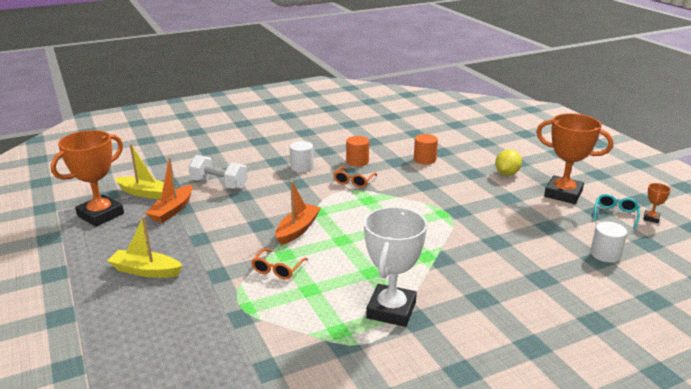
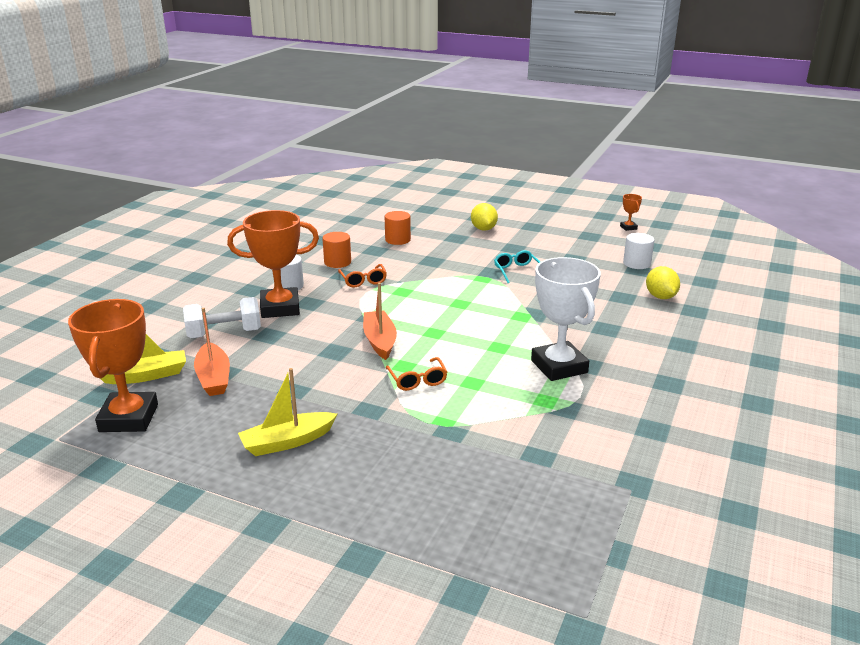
camera: 40 degrees left, 0 degrees up
(563, 194) = (547, 230): orange trophy -> orange trophy (280, 308)
(580, 294) = (660, 297): none -> yellow lemon
(615, 215) = (603, 233): turquoise glasses -> turquoise glasses (517, 271)

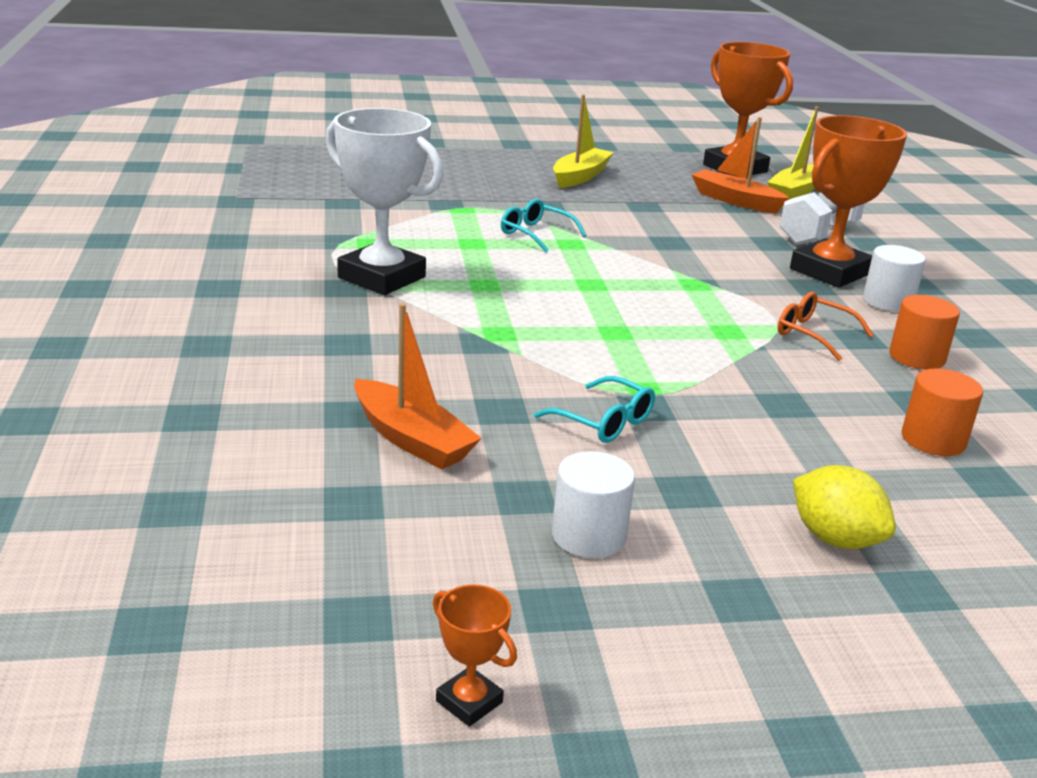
camera: 145 degrees right, 0 degrees up
(380, 341) = (640, 261): orange boat -> orange boat (412, 439)
(417, 380) = (535, 234): orange glasses -> turquoise glasses
(636, 263) = (364, 523): white cylinder -> white cylinder (588, 536)
(660, 297) = (271, 432): yellow lemon -> none

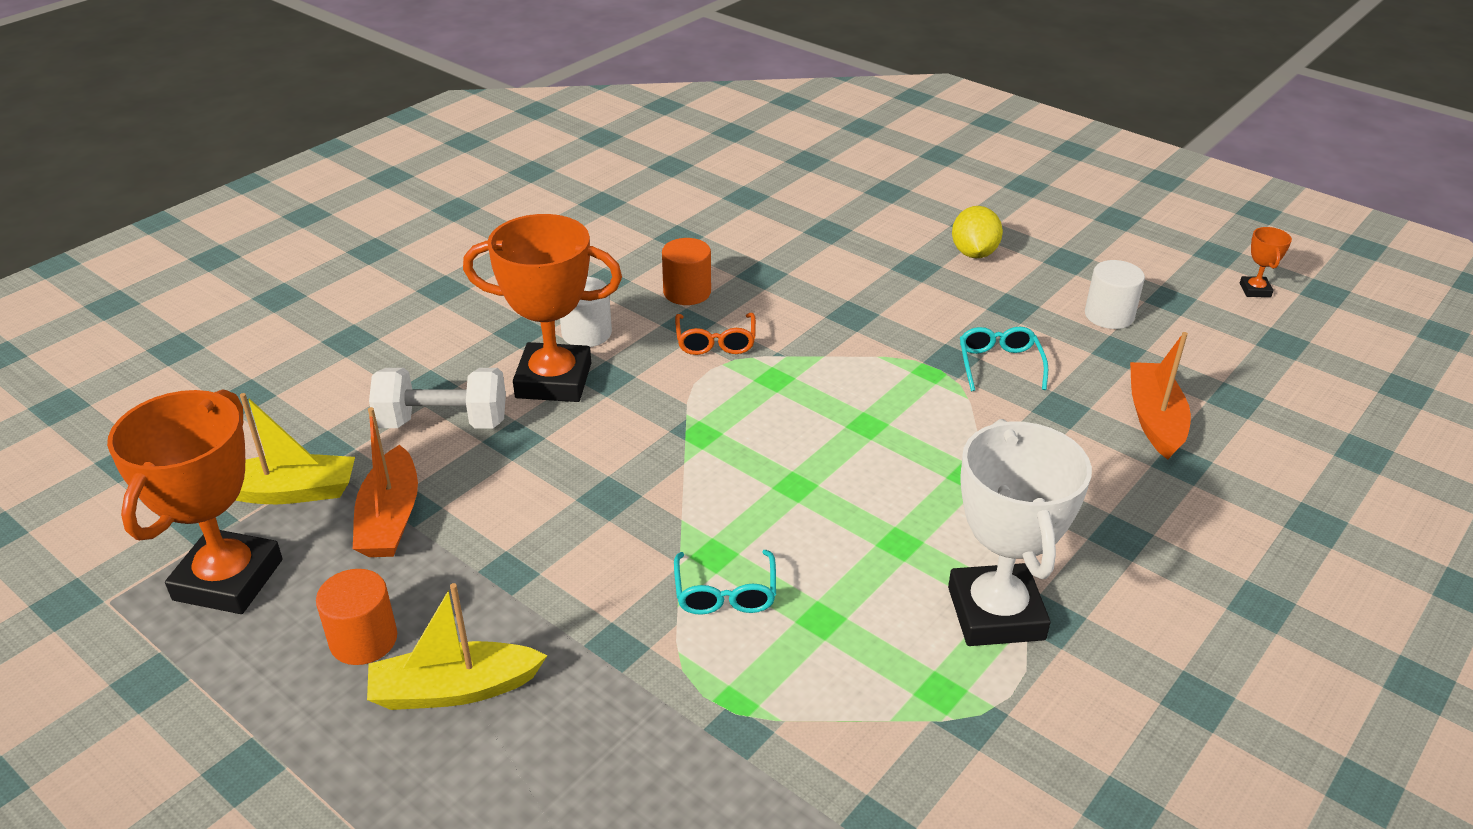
camera: 130 degrees left, 10 degrees up
(933, 440) = (809, 256): orange cylinder -> orange cylinder (363, 640)

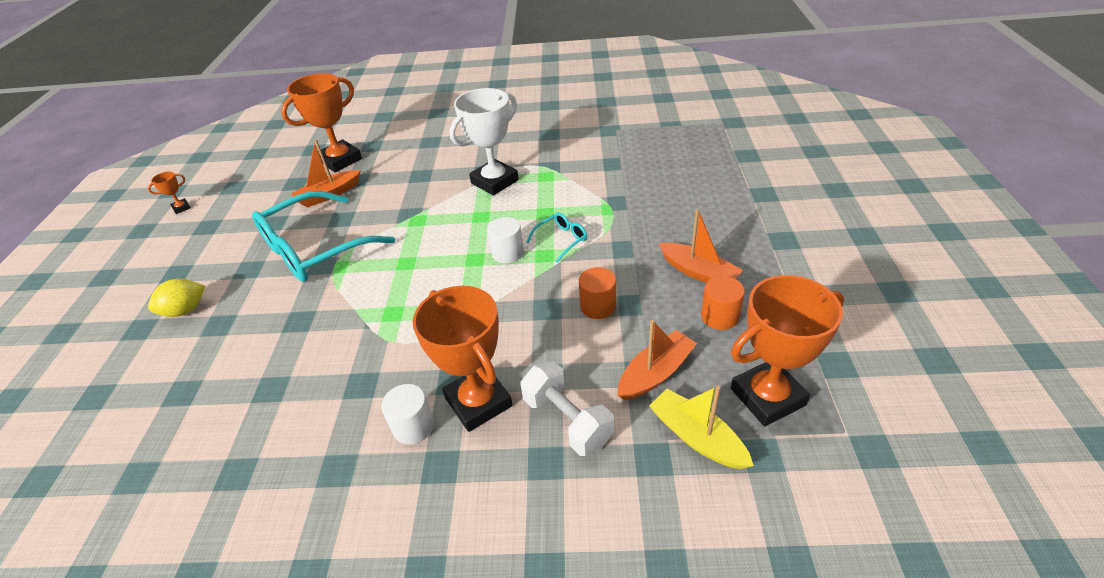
camera: 125 degrees left, 5 degrees up
(454, 689) = (698, 272): yellow boat -> orange boat
(687, 292) = (321, 410): orange cylinder -> orange cylinder (598, 306)
(715, 342) = (374, 358): orange glasses -> none
(999, 364) = (315, 249): turquoise glasses -> turquoise glasses, size x2.37
(1109, 315) = (237, 237): white cylinder -> white cylinder (508, 253)
(1281, 468) = (340, 160): none -> orange trophy

